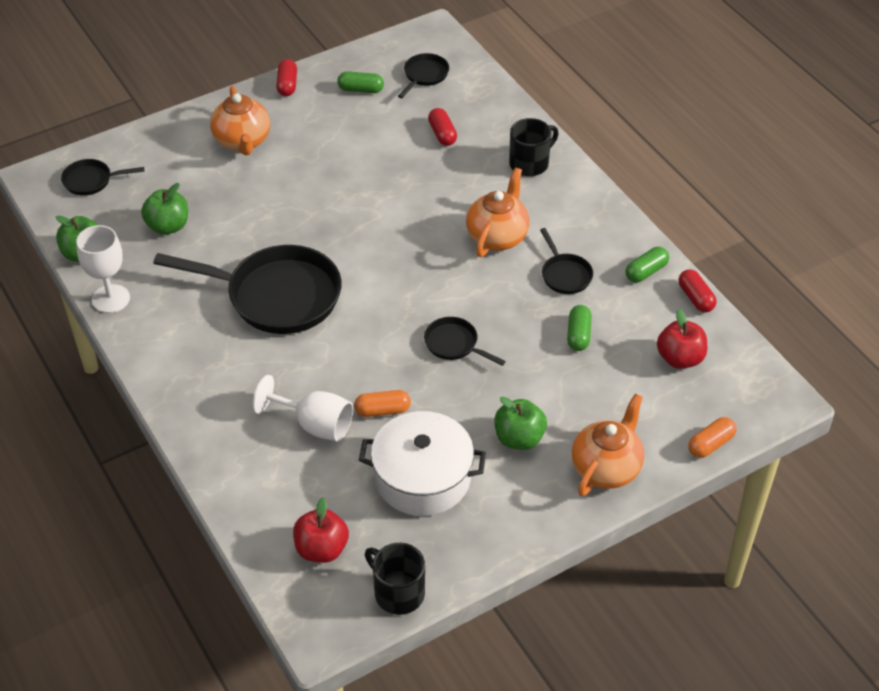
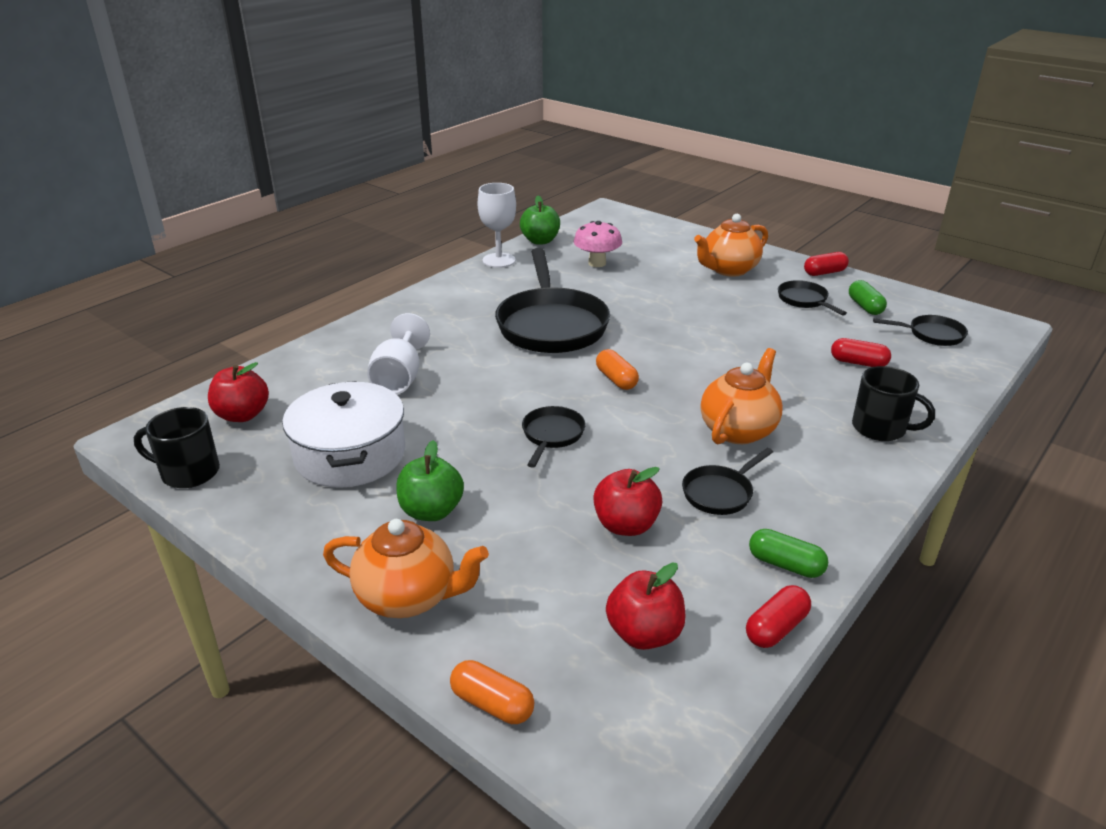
camera: 70 degrees right, 15 degrees down
(91, 181) = (620, 226): black pan -> black pan (804, 300)
(168, 226) = (597, 263): green apple -> pink mushroom
(382, 410) = (434, 411): orange capsule -> orange capsule (616, 379)
(398, 593) = (189, 472): black mug -> black mug turned 105 degrees counterclockwise
(442, 134) = (858, 363): red capsule -> red capsule turned 60 degrees clockwise
(497, 236) = (738, 430): orange teapot -> orange teapot turned 60 degrees counterclockwise
(578, 335) = (626, 525): green capsule -> red apple

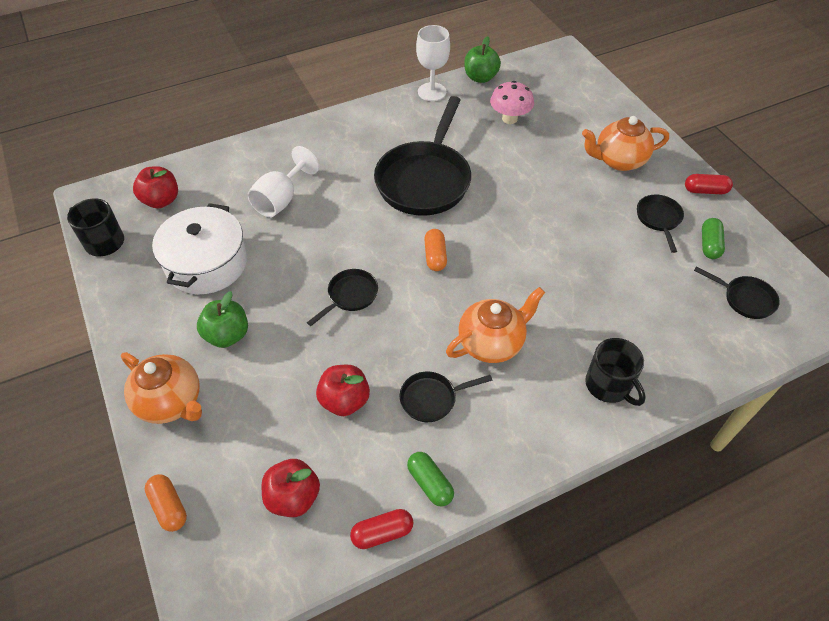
camera: 25 degrees right, 20 degrees up
(858, 363) = (648, 308): red capsule -> none

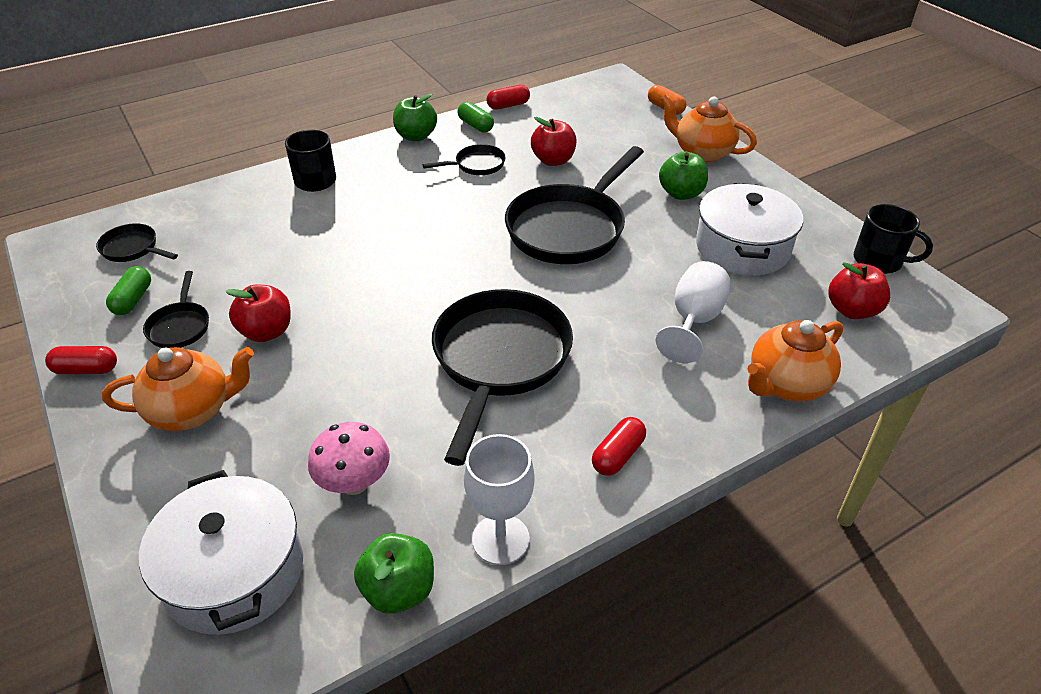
camera: 175 degrees right, 10 degrees down
(293, 497) = (577, 116): red apple -> red apple (266, 332)
(350, 296) = (569, 228): black pan -> black pan, size x2.16
(362, 123) = (618, 455): none -> red capsule
(435, 256) = (479, 269): orange capsule -> none
(491, 343) = (419, 201): orange teapot -> orange teapot (786, 384)
(505, 464) = (416, 136): none -> green apple
(560, 87) = (234, 572): none -> white pot

